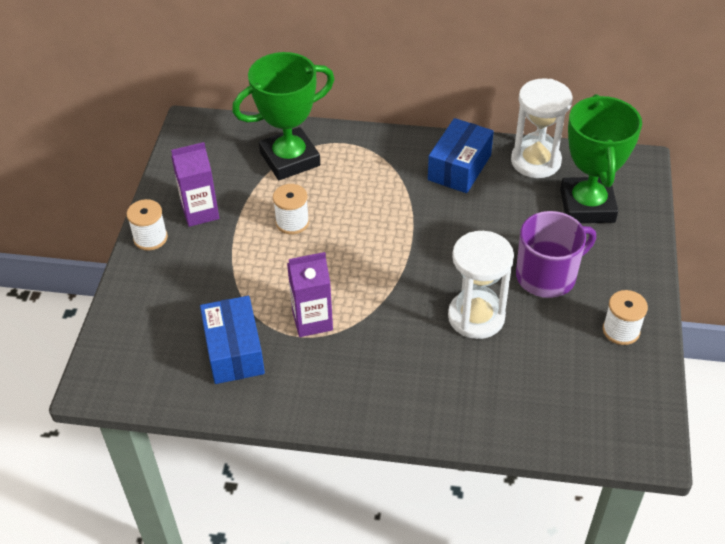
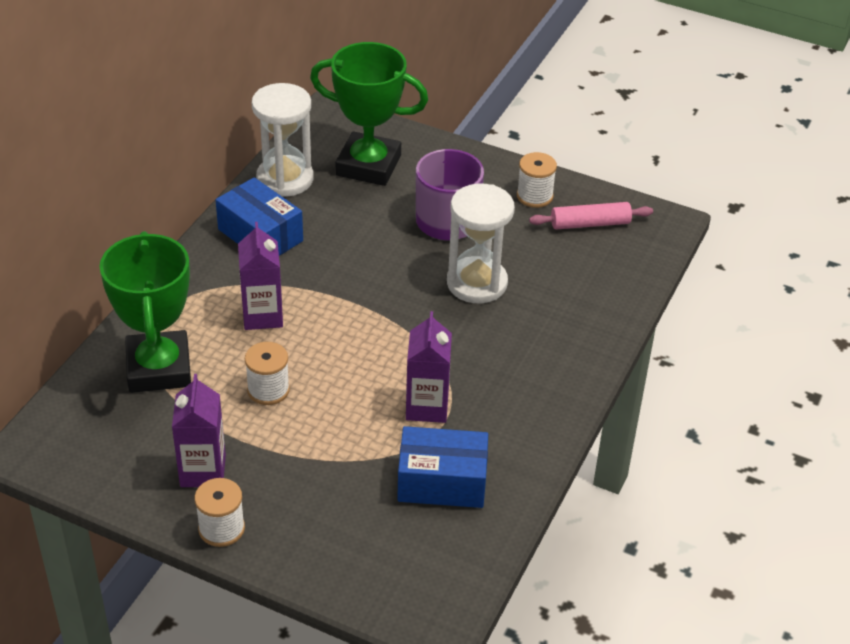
camera: 75 degrees left, 5 degrees down
(369, 196) = (262, 315): none -> purple carton
(607, 382) = (590, 223): none -> pink rolling pin

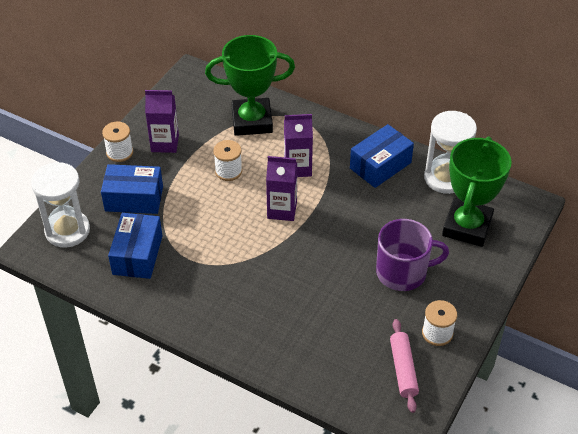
camera: 95 degrees right, 5 degrees up
(327, 498) = (134, 198): none -> blue box
(427, 407) = (205, 250): purple carton -> purple carton (282, 210)
(477, 283) = (329, 286): white hourglass -> white hourglass (67, 230)

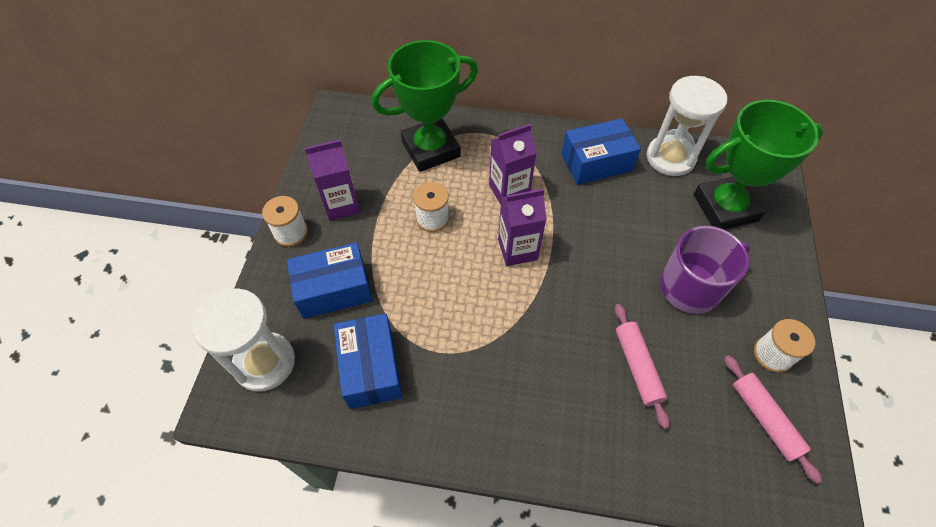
camera: 20 degrees left, 10 degrees up
(328, 310) = (637, 367): none -> pink rolling pin
(380, 165) = (596, 162): blue box -> blue box turned 45 degrees clockwise
(467, 226) = (725, 208): green trophy -> green trophy turned 75 degrees clockwise

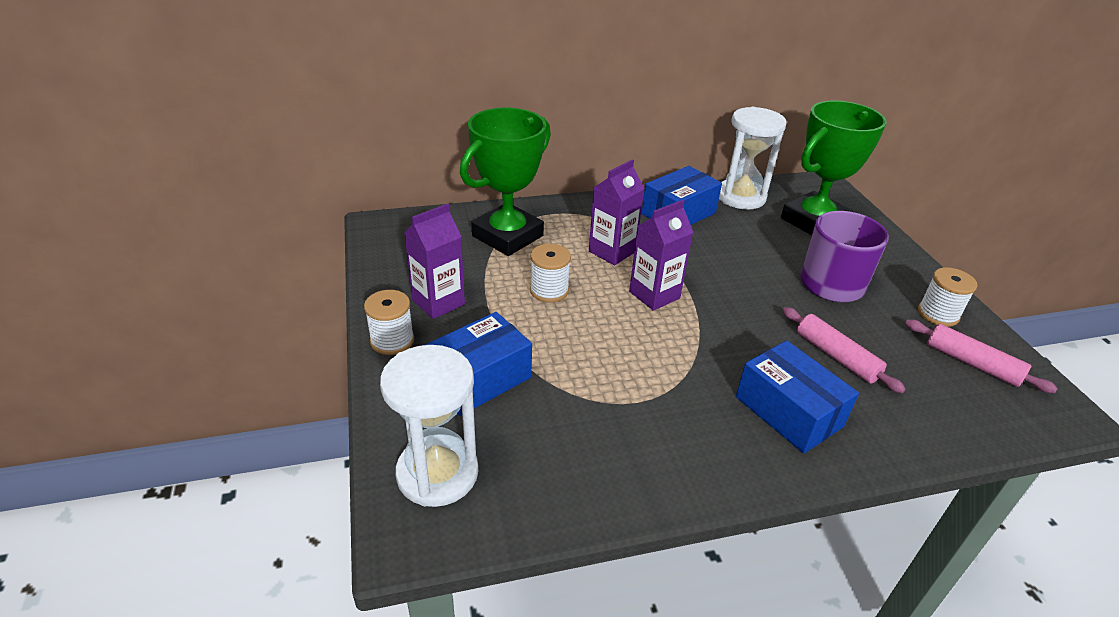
camera: 25 degrees left, 20 degrees down
(371, 368) = (571, 439): blue box -> blue box (788, 411)

